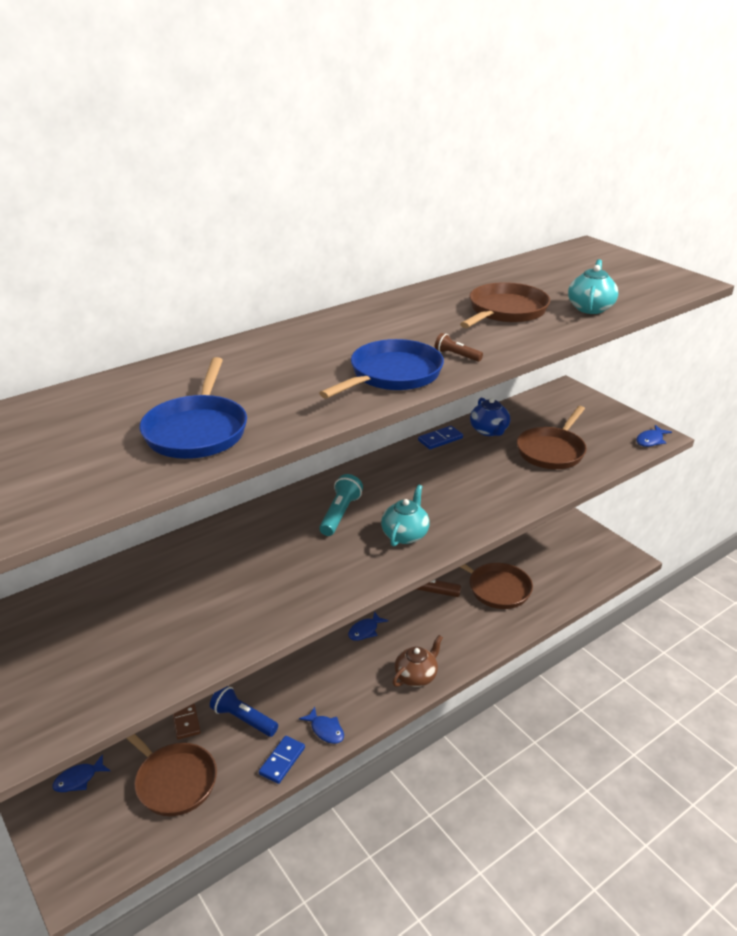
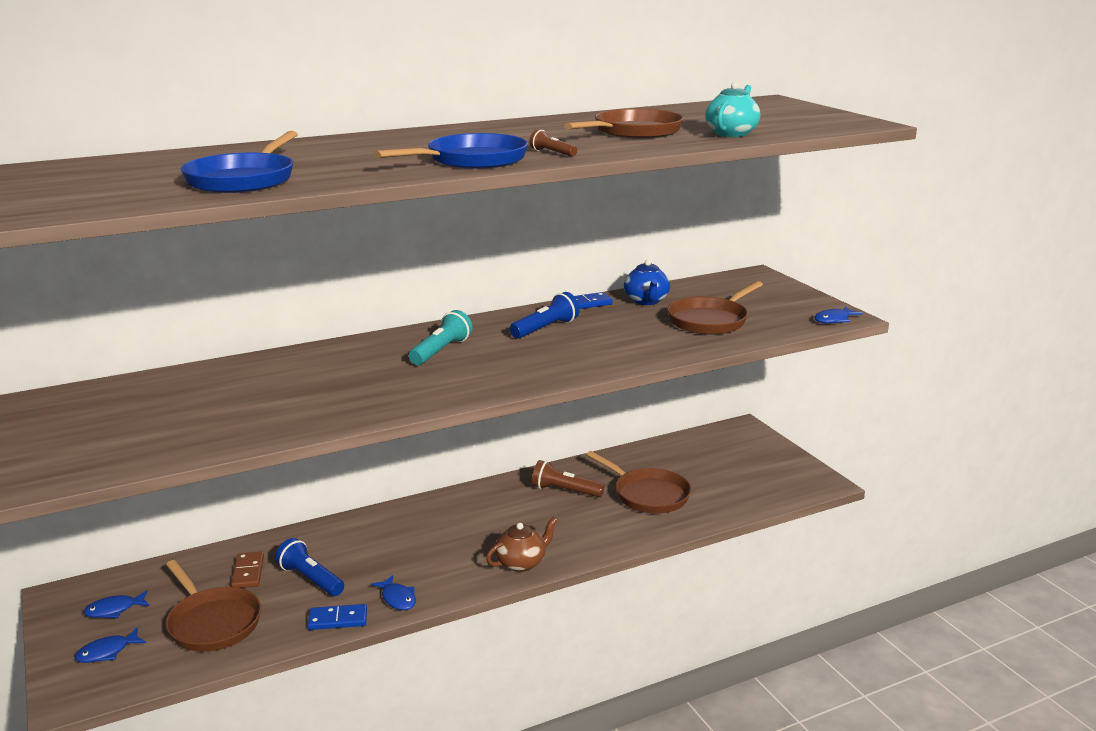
camera: 10 degrees right, 10 degrees down
(282, 761) = (338, 620): blue domino -> blue domino turned 45 degrees clockwise
(365, 631) = (479, 517): blue fish -> blue fish (107, 652)
(405, 534) = (503, 371): turquoise teapot -> none
(418, 475) = (545, 329): none -> blue flashlight

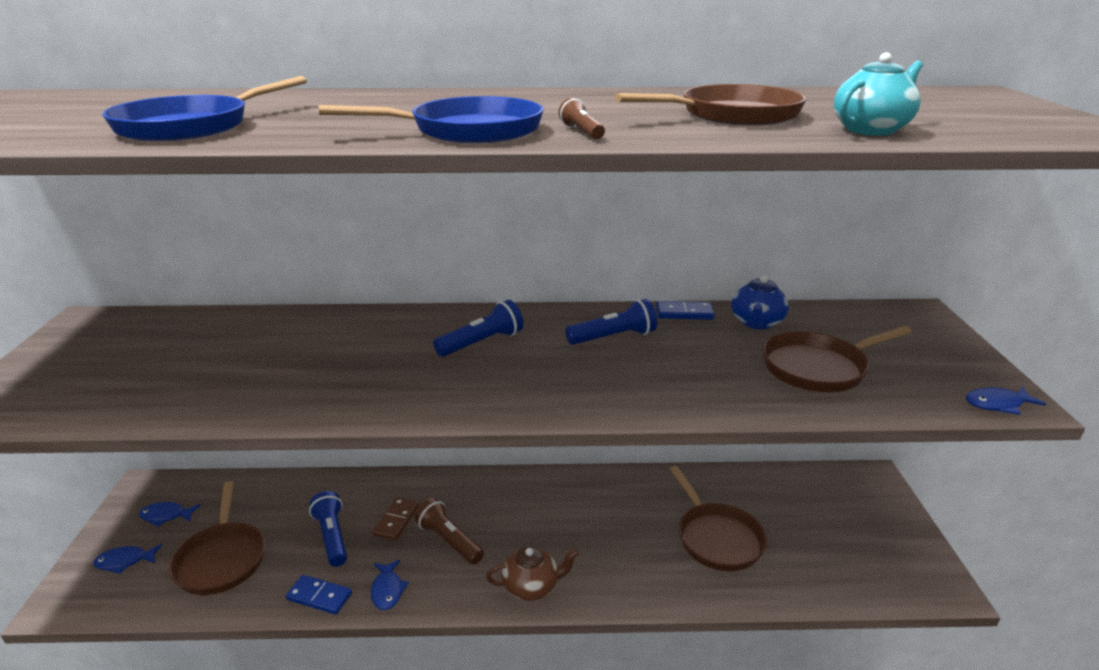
camera: 25 degrees right, 5 degrees up
(248, 572) = (290, 510): brown domino -> brown domino (396, 520)
(441, 351) = (481, 343): turquoise flashlight -> blue flashlight
(565, 491) = (630, 505): brown flashlight -> brown flashlight (449, 541)

